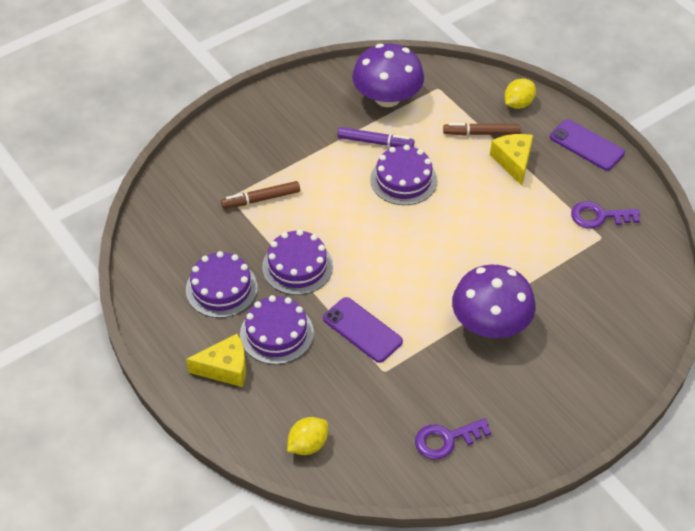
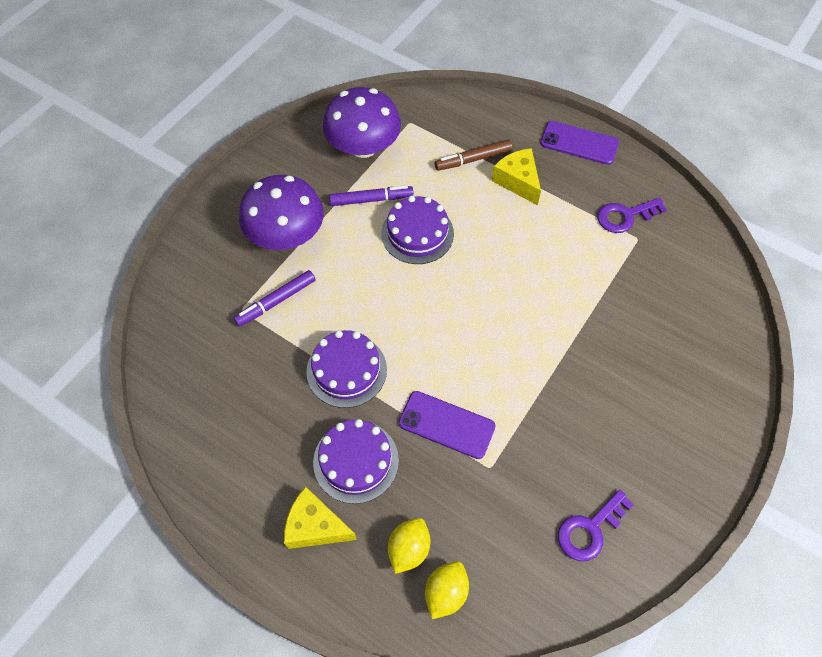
camera: 20 degrees left, 10 degrees up
(221, 288) = (273, 425): purple cake -> none
(225, 368) = (315, 526): yellow cheese -> yellow cheese turned 135 degrees counterclockwise
(261, 199) = (276, 302): brown marker -> purple marker
(490, 323) = (574, 371): purple mushroom -> purple mushroom (286, 235)
(518, 104) = (495, 117): yellow lemon -> yellow lemon (409, 549)

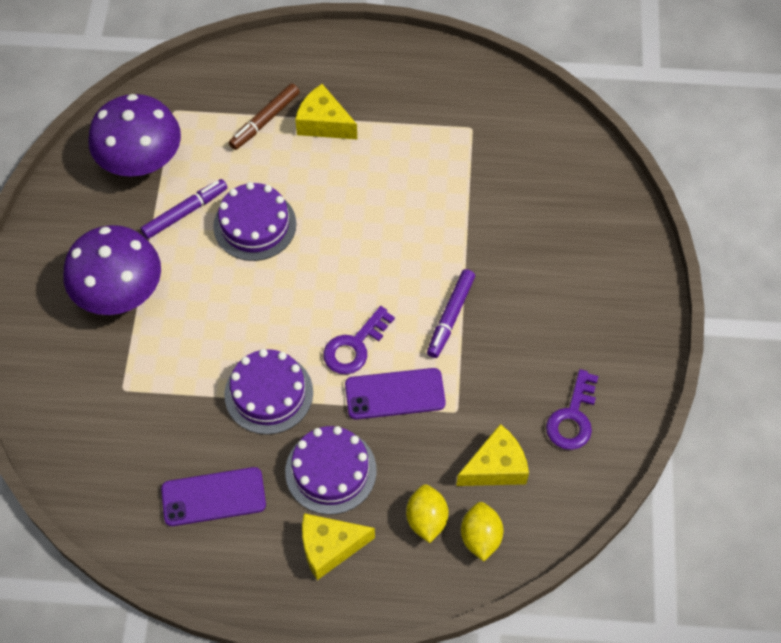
camera: 30 degrees left, 0 degrees up
(276, 302) = (154, 363): purple marker -> purple marker (451, 317)
(495, 536) = (496, 467): none -> yellow cheese
(579, 143) = (362, 55): purple phone -> purple phone (213, 497)
(625, 216) = (448, 111): purple key -> purple key (355, 346)

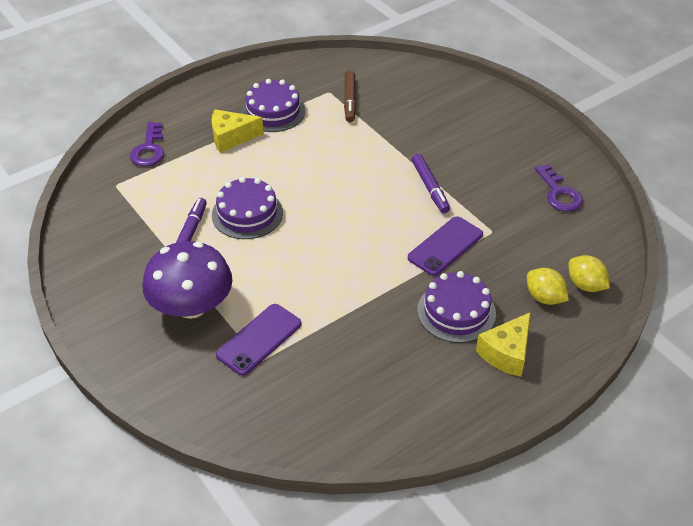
camera: 40 degrees left, 15 degrees down
(141, 160) = (121, 224): purple mushroom -> none
(213, 497) = (398, 378): purple phone -> purple phone (259, 339)
(265, 121) = (189, 157): brown marker -> brown marker (350, 100)
(268, 393) = (365, 297): purple cake -> purple cake (273, 112)
(355, 346) = (390, 237): purple key -> purple key (149, 149)
(496, 467) = (549, 244): yellow cheese -> none

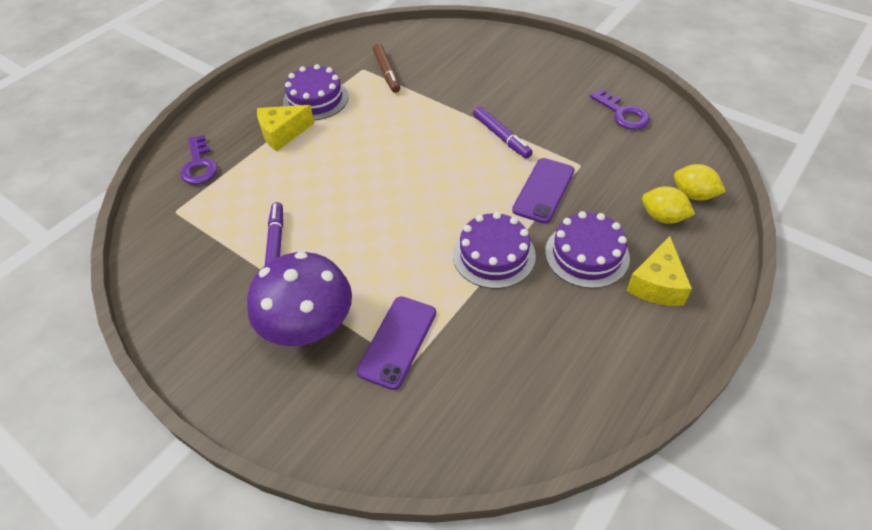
camera: 15 degrees left, 5 degrees up
(247, 213) = (329, 207): purple cake -> purple cake (494, 255)

